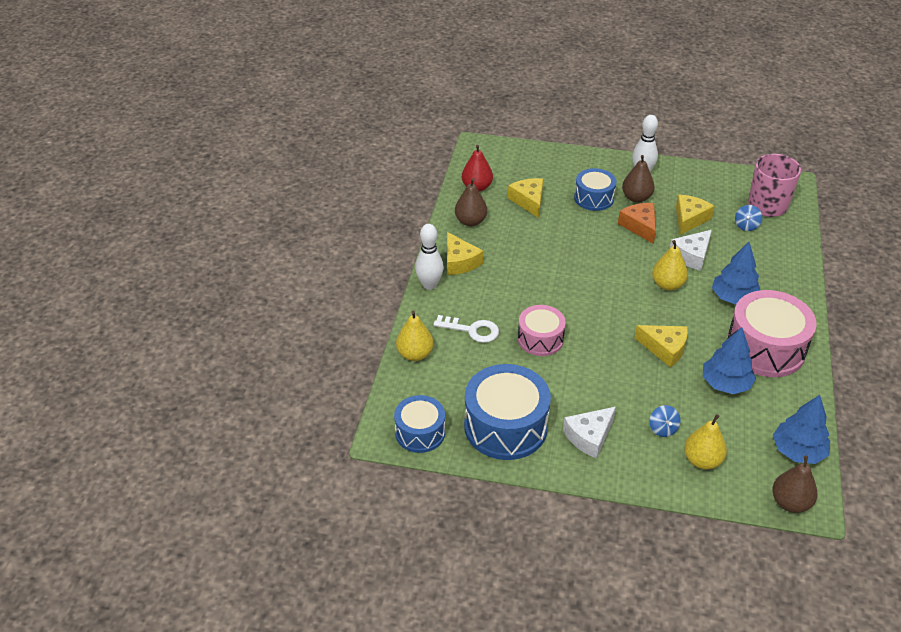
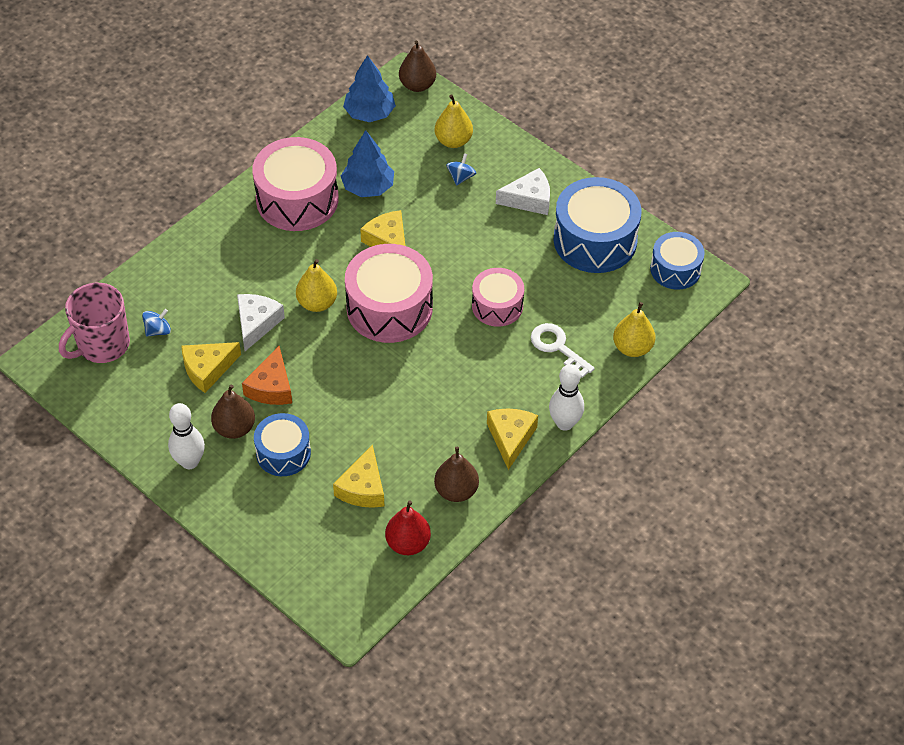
camera: 150 degrees left, 10 degrees up
(615, 303) = (389, 308): none -> pink drum
(691, 256) = (256, 323): white cheese -> white cheese turned 60 degrees counterclockwise
(734, 298) = (268, 258): blue tree -> none

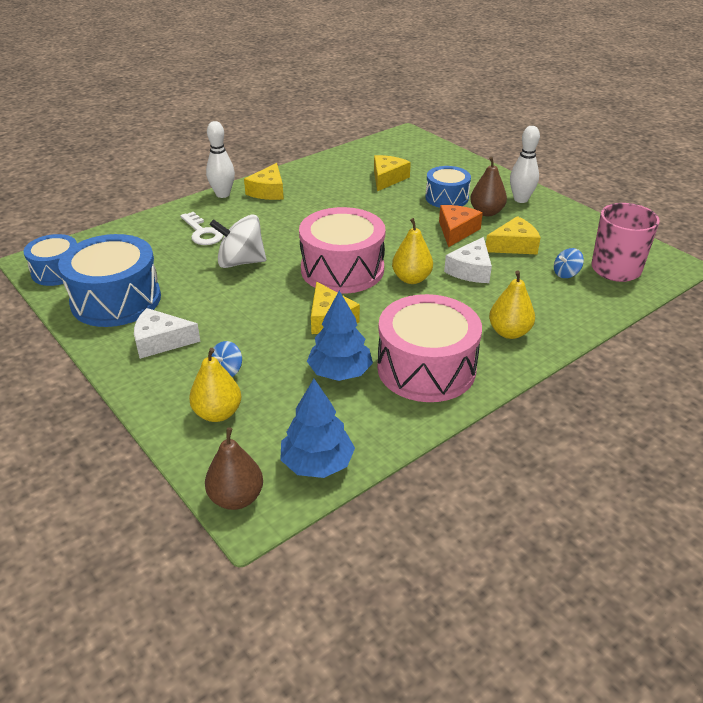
camera: 170 degrees left, 15 degrees down
(408, 543) = (361, 156): red pear -> none
(456, 491) = (319, 172): brown pear -> none
(497, 306) = (240, 262): pink drum -> white spinning top
(632, 348) = (139, 227): yellow pear -> yellow pear (509, 332)

